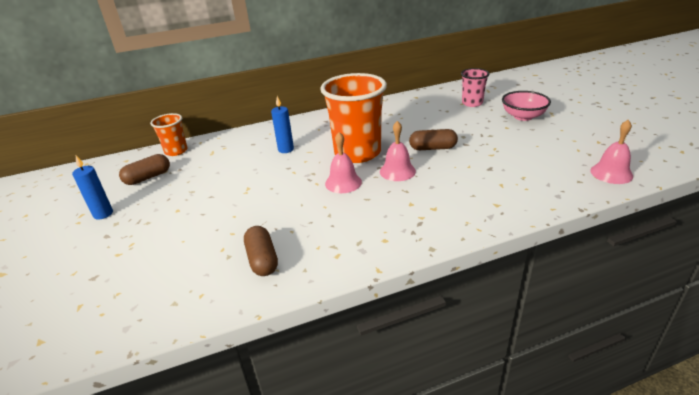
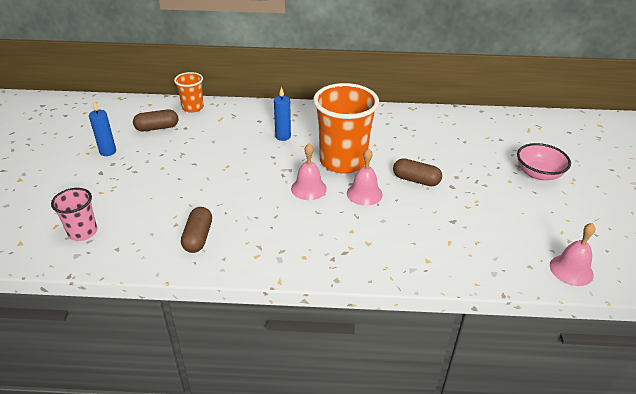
camera: 20 degrees right, 5 degrees up
(472, 103) = (498, 140): pink cup -> pink cup (83, 232)

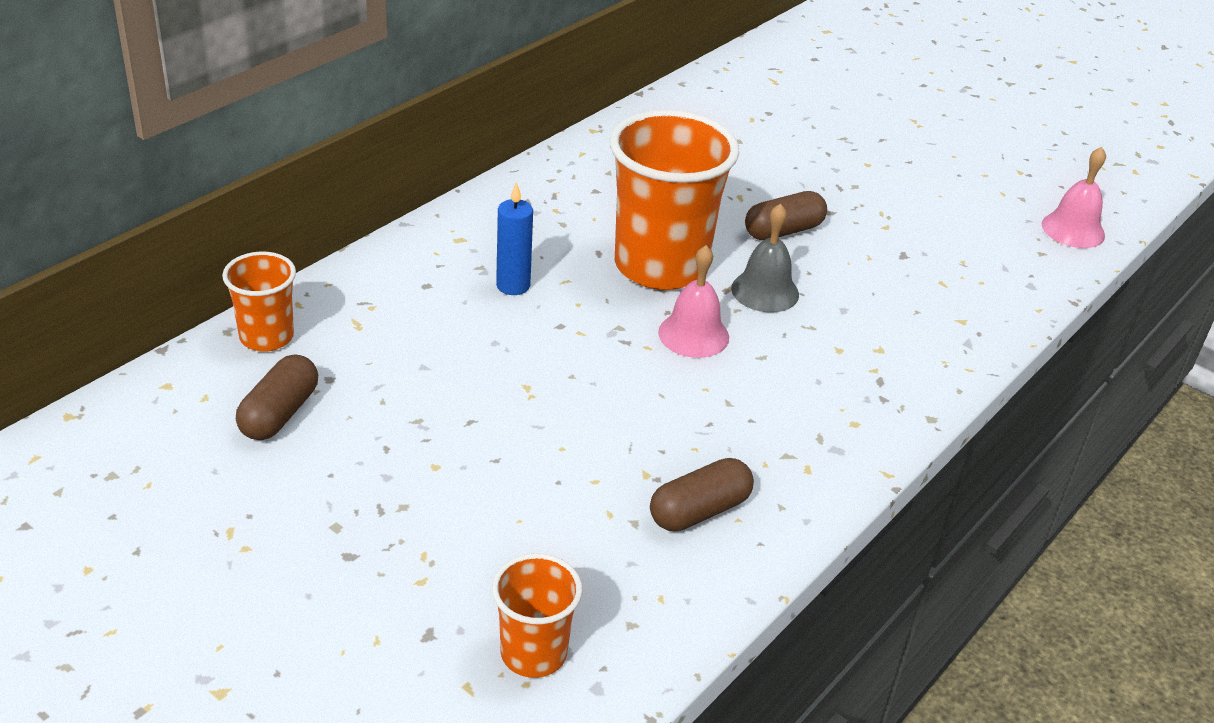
camera: 55 degrees left, 0 degrees up
(83, 232) = (533, 653): pink cup -> orange cup
(108, 151) = (281, 516): blue candle -> none
(198, 237) = (699, 511): brown capsule -> brown capsule turned 75 degrees counterclockwise
(364, 193) = (765, 291): pink bell -> grey bell
(538, 174) = (877, 136): pink bowl -> none

